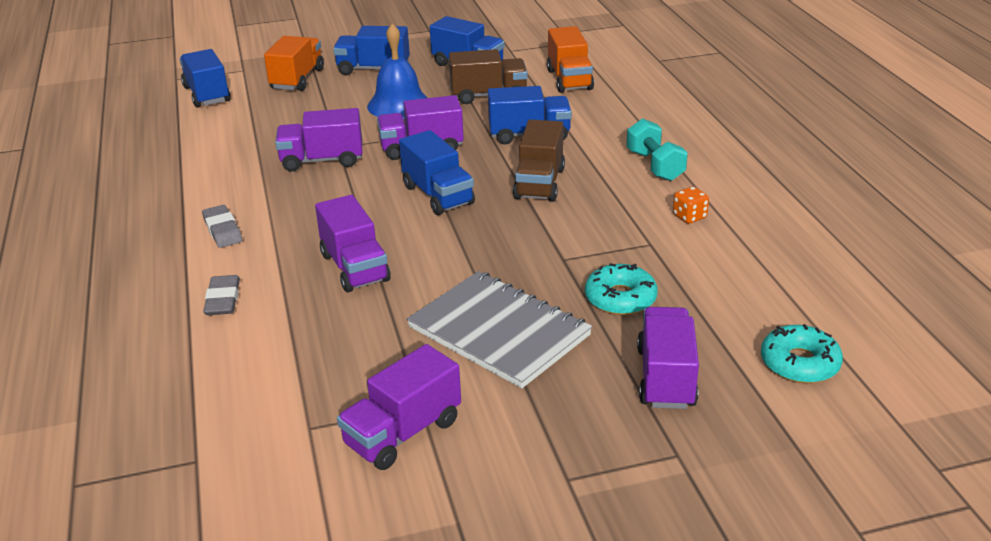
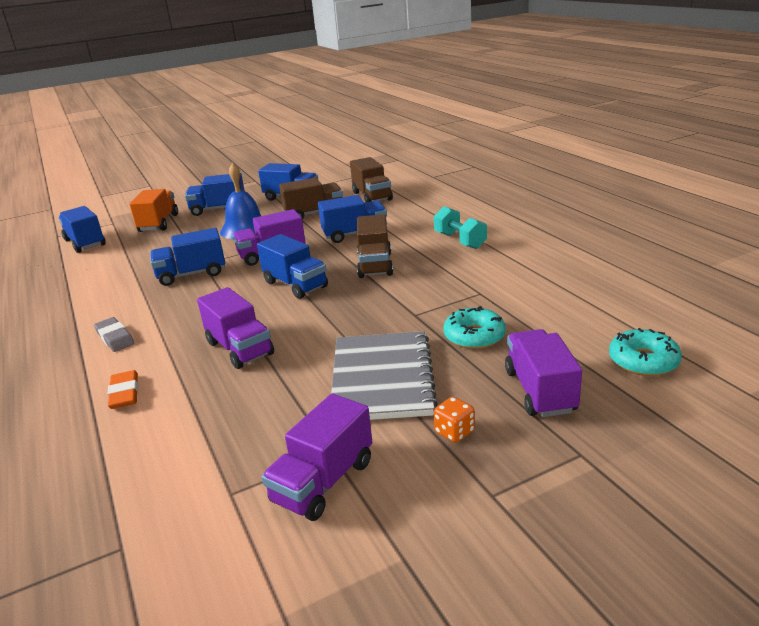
camera: 10 degrees left, 5 degrees down
(223, 299) = (124, 393): grey eraser -> orange eraser
(322, 160) = (192, 274): purple truck -> blue truck
(499, 331) = (382, 378): grey notebook -> grey notebook turned 60 degrees clockwise
(569, 80) = (372, 196): orange truck -> brown truck
(689, 217) = (502, 270): orange dice -> orange dice (454, 432)

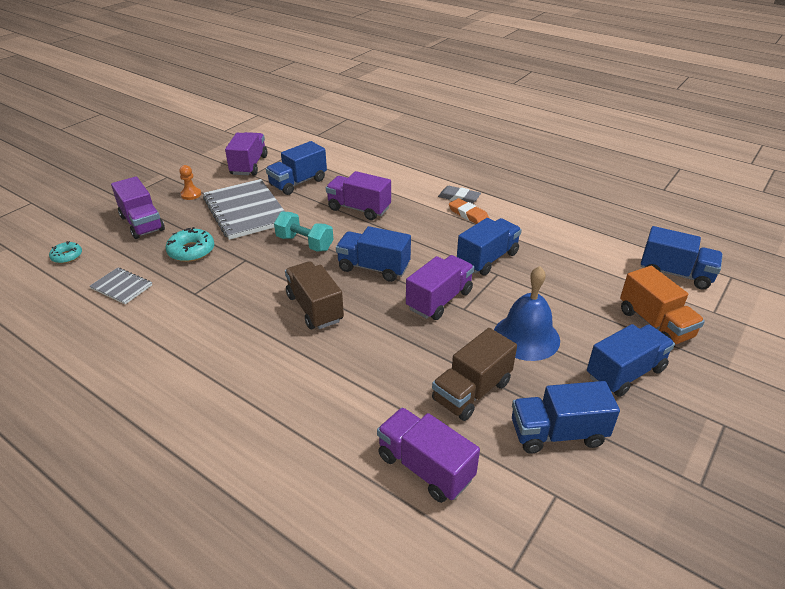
camera: 150 degrees right, 10 degrees up
(124, 393) = (398, 174): orange eraser -> orange eraser (468, 214)
(355, 234) = (375, 356): blue truck -> blue truck (298, 183)
(372, 196) = (425, 467): brown truck -> purple truck
(454, 432) = (191, 194): orange dice -> orange pawn
(459, 241) = (235, 370): turquoise dumbbell -> turquoise dumbbell (305, 243)
(559, 312) = (122, 287): none -> grey notebook
(643, 361) = (67, 256): turquoise donut -> turquoise donut, size x0.64

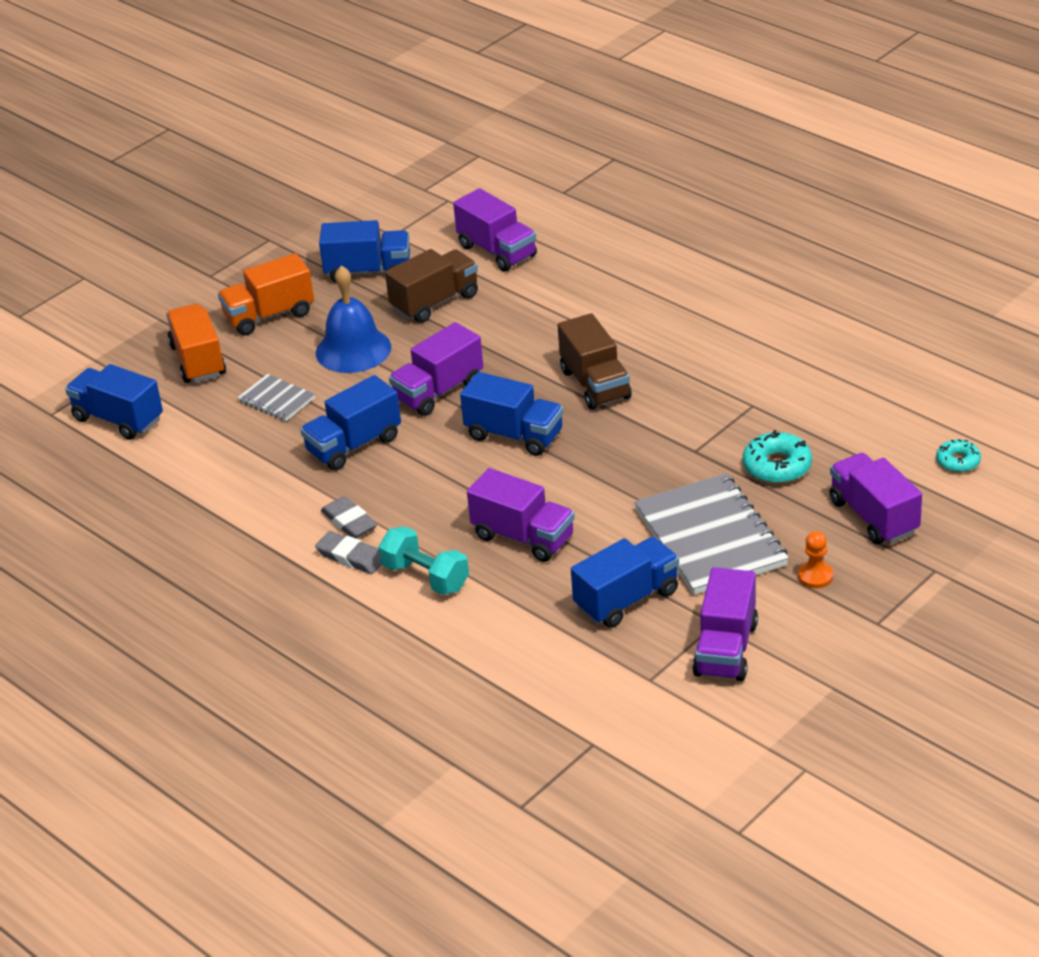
camera: 170 degrees left, 0 degrees up
(122, 287) = (853, 415): grey notebook -> grey notebook (276, 400)
(305, 243) = (610, 475): turquoise dumbbell -> turquoise dumbbell (425, 577)
(468, 214) = (349, 522): orange eraser -> grey eraser
(625, 373) = (269, 315): blue truck -> orange truck

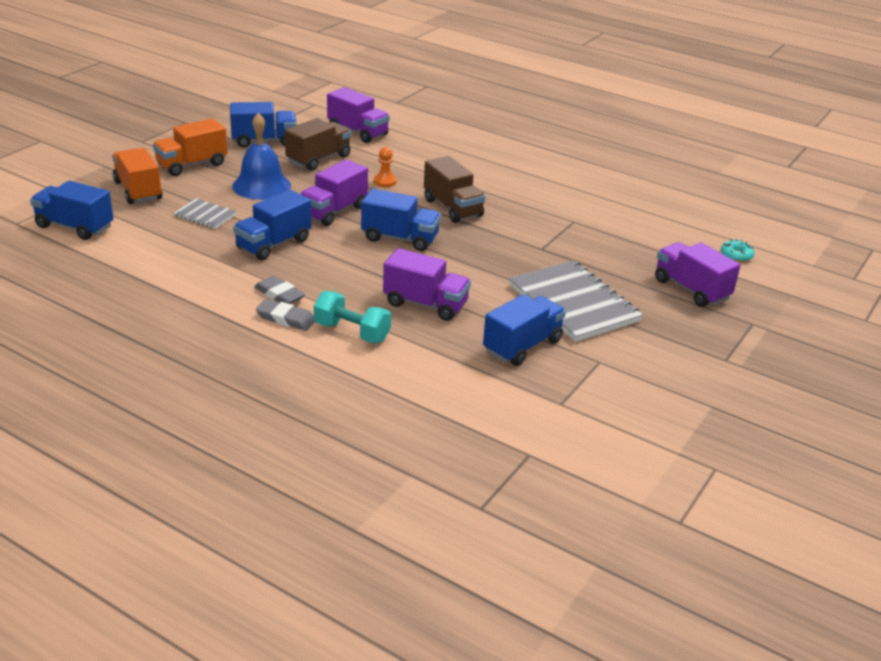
camera: 15 degrees left, 5 degrees down
(726, 649) = (615, 380): purple truck -> none
(777, 466) = (606, 258): turquoise donut -> none
(815, 576) = (664, 328): orange pawn -> orange pawn (385, 181)

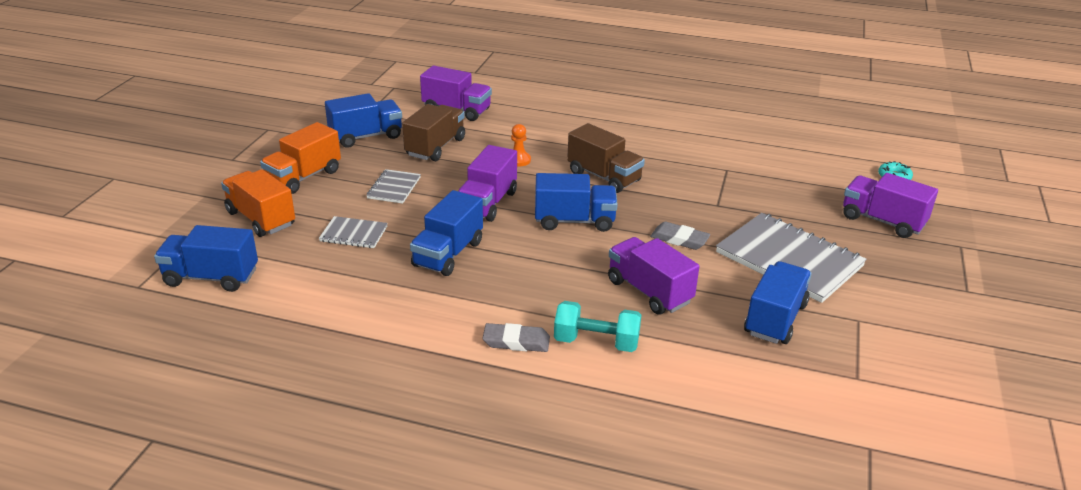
camera: 15 degrees left, 0 degrees up
(261, 186) = (394, 188): blue bell -> grey notebook
(279, 294) = (491, 313): grey eraser -> grey eraser (679, 239)
(425, 304) = (649, 291): purple truck -> purple truck turned 135 degrees counterclockwise

